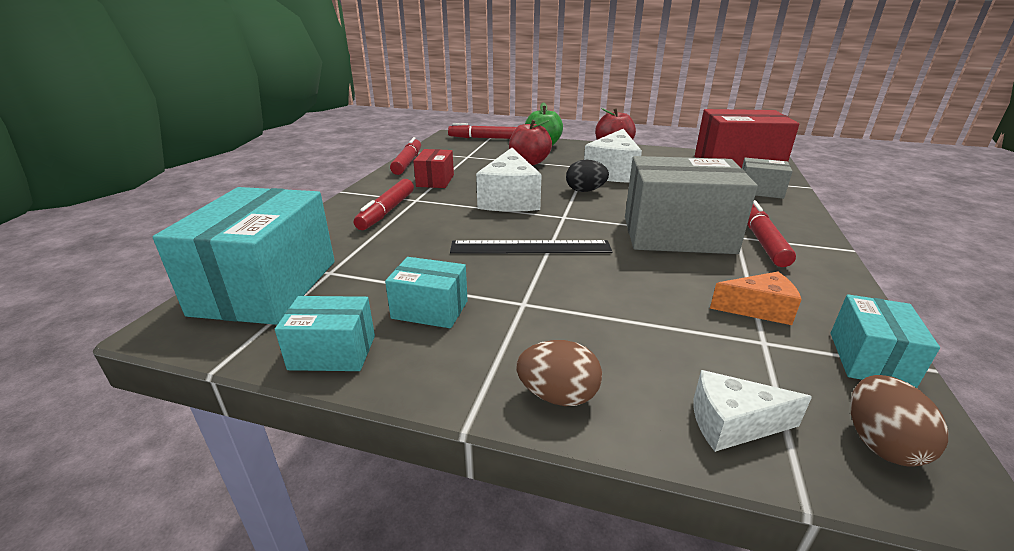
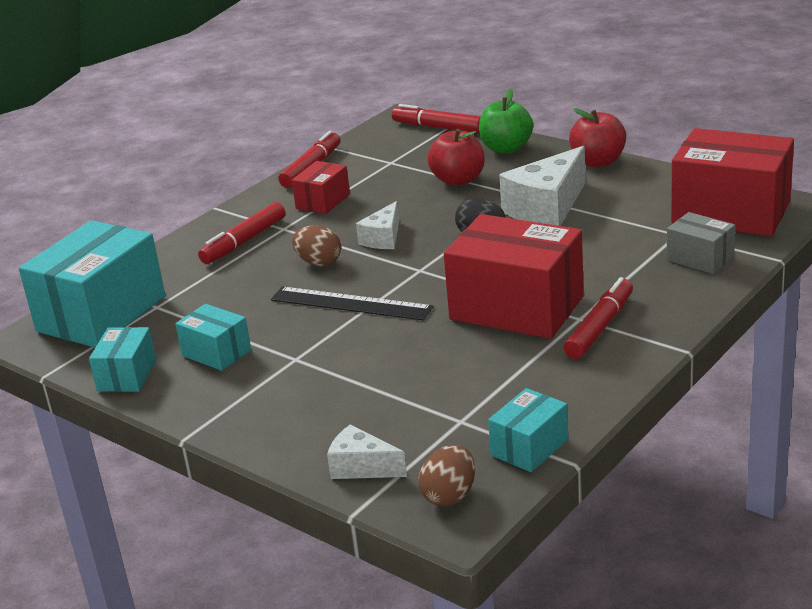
camera: 25 degrees right, 0 degrees up
(333, 352) = (127, 375): turquoise box -> turquoise box turned 75 degrees clockwise
(509, 199) = (383, 238): white cheese -> white cheese, size x0.56
(558, 395) = (260, 430): brown egg -> brown egg (319, 262)
(677, 235) = (516, 308): grey box -> red box
(758, 309) = (493, 394): orange cheese -> none

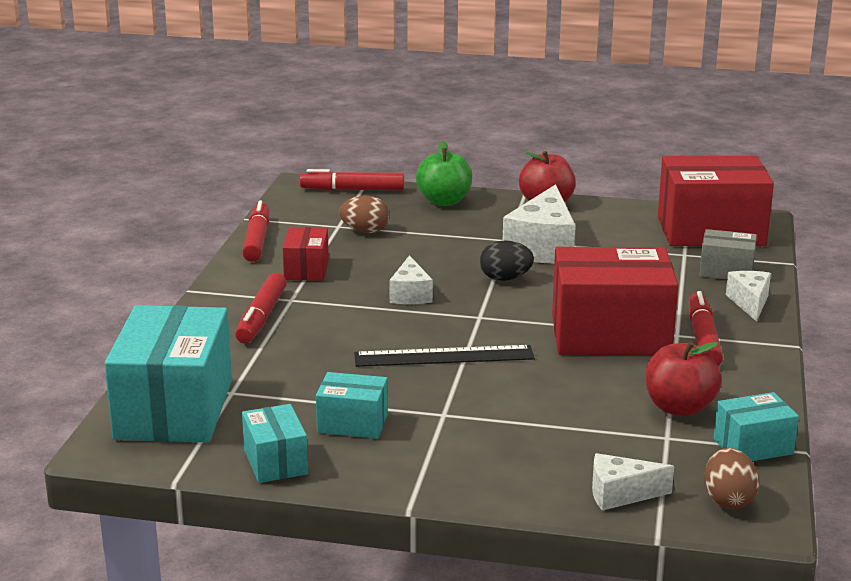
camera: 30 degrees left, 5 degrees down
(319, 262) = (367, 325): brown egg -> brown egg (365, 231)
(458, 180) = (428, 234): red apple -> red apple (679, 408)
(529, 447) = (753, 446): turquoise box -> turquoise box turned 60 degrees clockwise
(687, 297) = (749, 303): none -> white cheese

